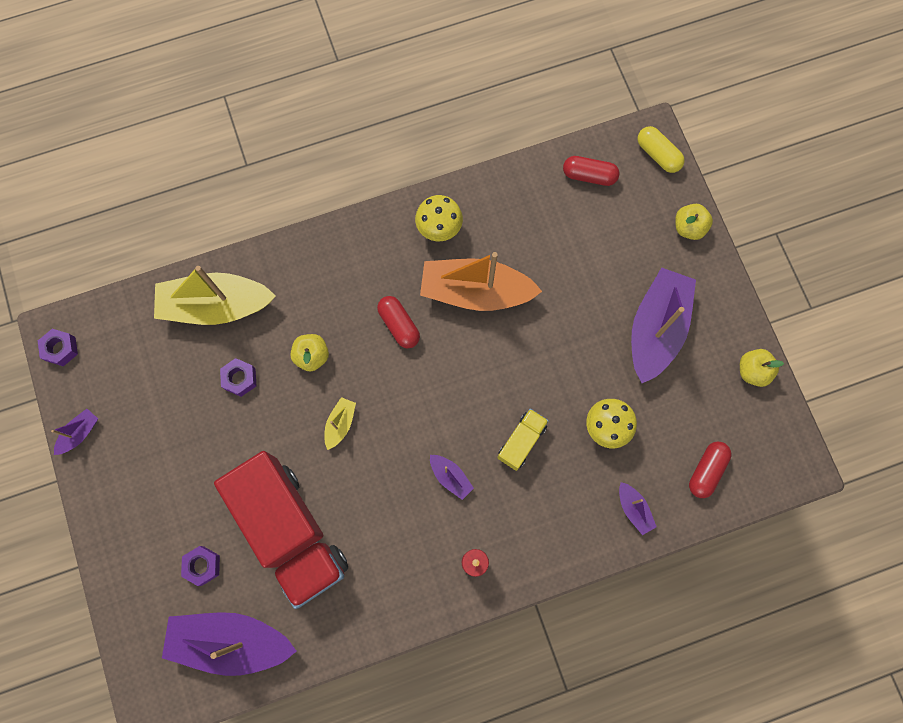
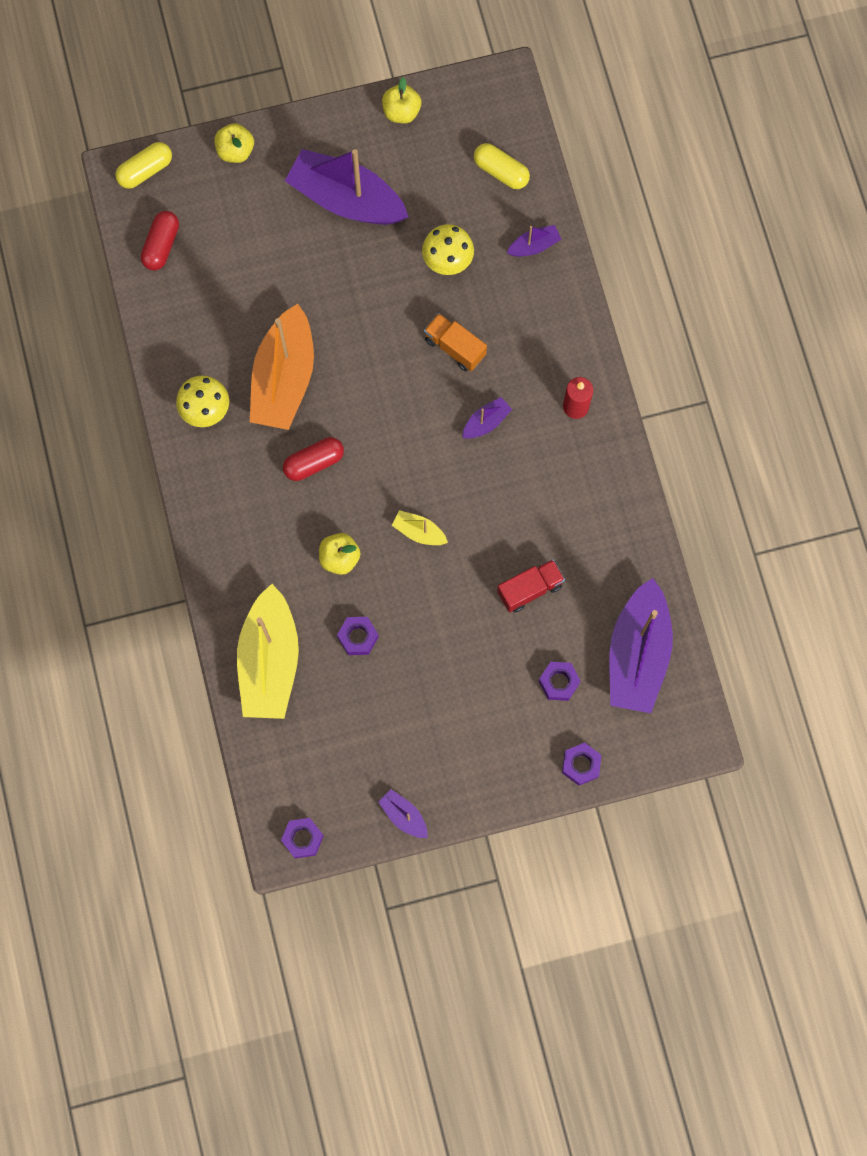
camera: 85 degrees left, 0 degrees up
(125, 592) = (581, 765): none -> purple nut
(291, 531) = (530, 589): red truck -> red truck, size x0.43
(521, 441) = (455, 347): yellow truck -> orange truck
(706, 471) = (501, 171): red capsule -> yellow capsule

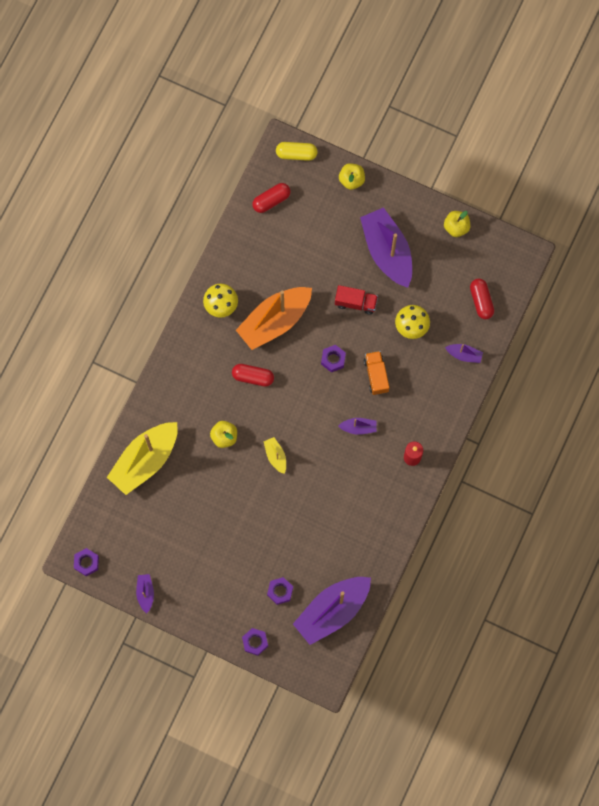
camera: 40 degrees right, 0 degrees up
(358, 637) = (199, 484): purple nut -> purple nut (333, 359)
(501, 171) = (481, 301): yellow capsule -> red capsule
(530, 589) = (306, 532): red truck -> red truck (355, 303)

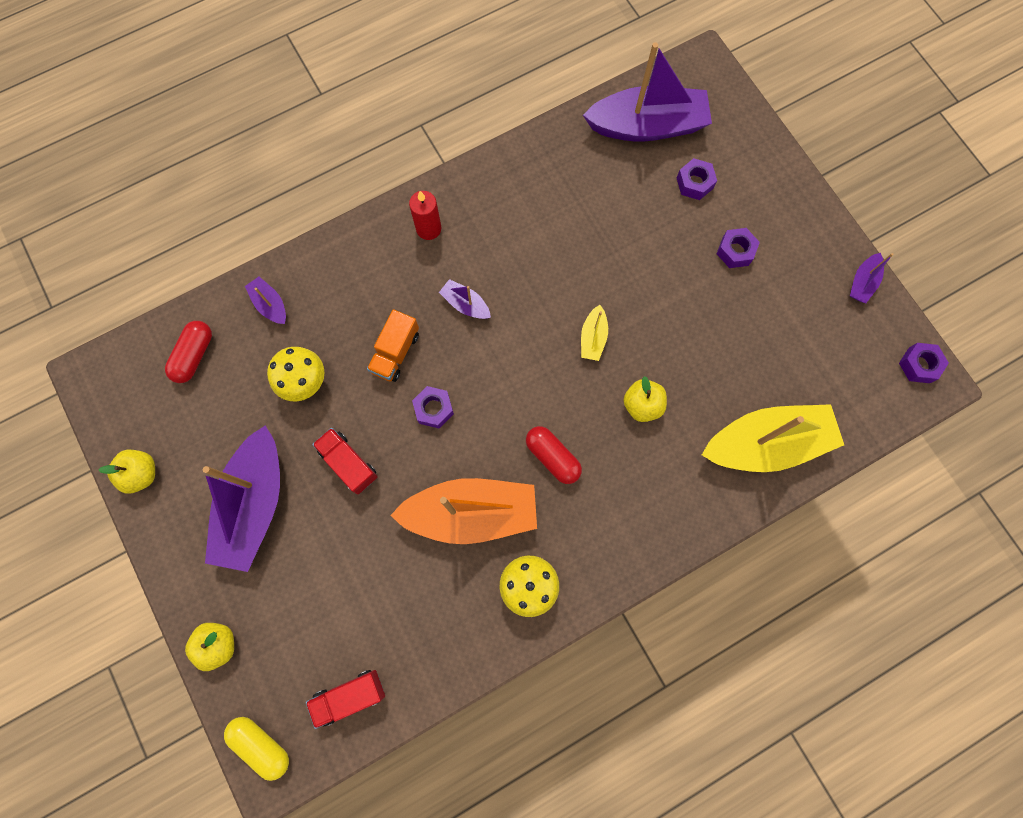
camera: 145 degrees left, 0 degrees up
(255, 642) = (761, 149): purple nut -> purple nut (735, 251)
(271, 200) = (350, 696): red capsule -> red truck

